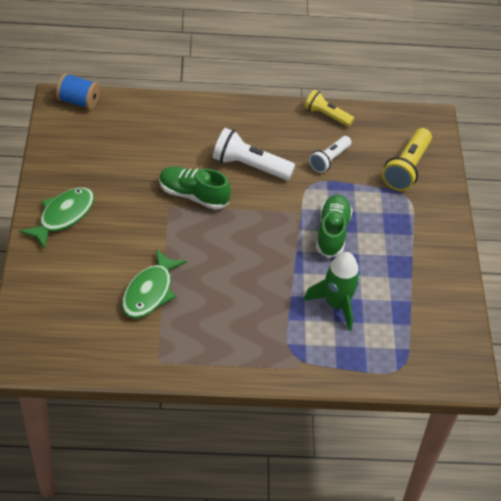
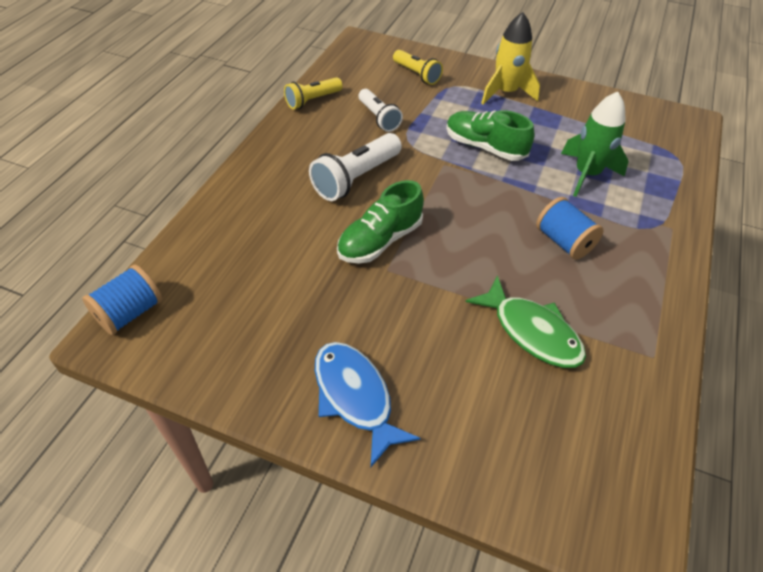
camera: 65 degrees left, 0 degrees up
(63, 216) = (355, 397): green fish -> blue fish
(246, 299) = (563, 242): none -> blue spool
(406, 168) = (417, 74): yellow flashlight -> yellow flashlight, size x0.65
(420, 233) = (505, 93): none -> yellow rocket

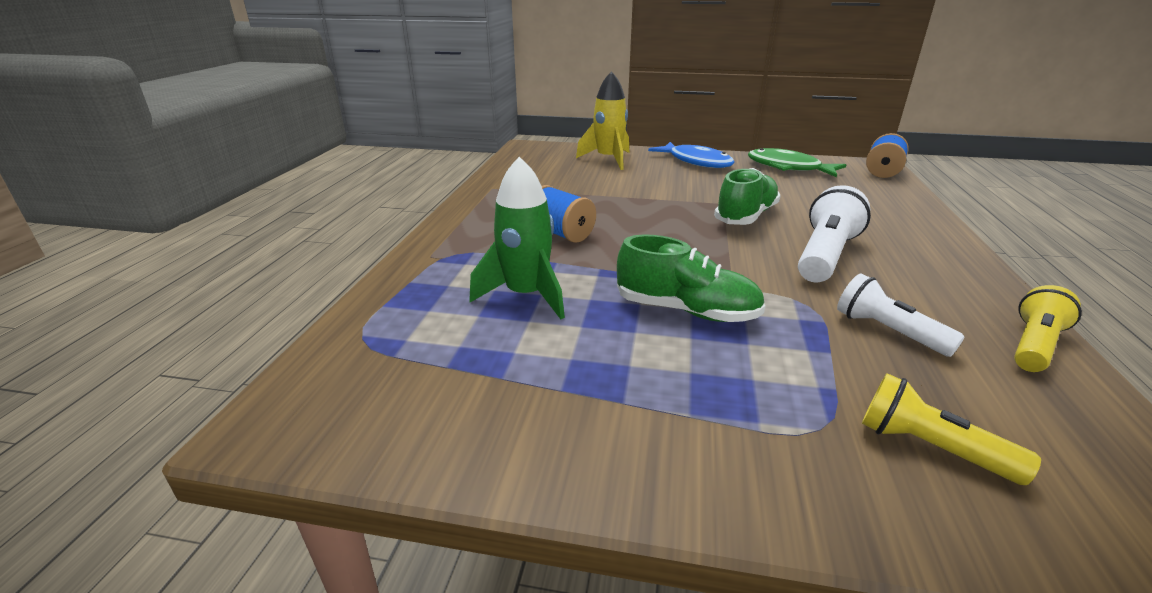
camera: 170 degrees right, 20 degrees down
(505, 93) = (695, 428): yellow rocket -> yellow rocket (608, 159)
(532, 332) = (587, 189): green fish -> green fish (788, 168)

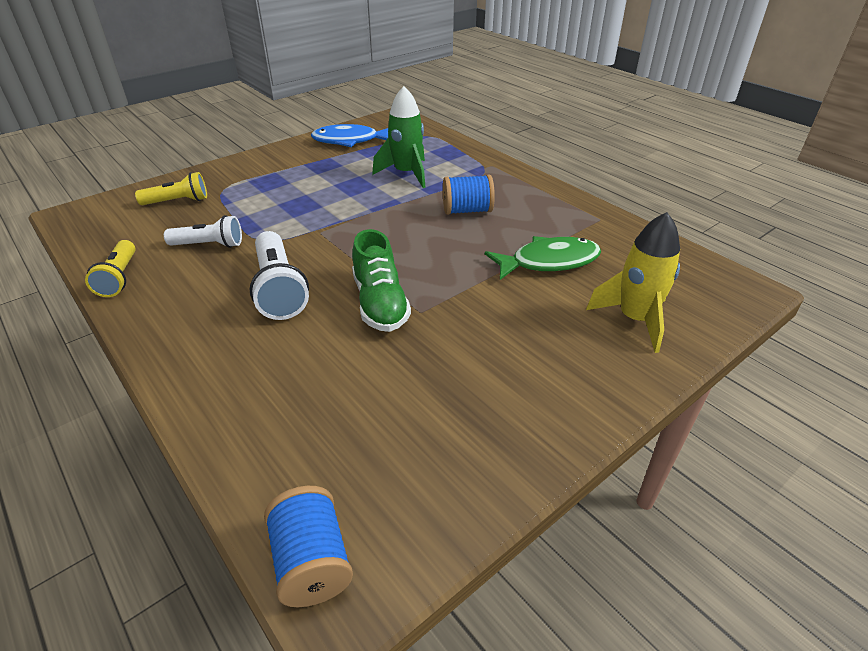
camera: 130 degrees right, 10 degrees up
(686, 311) = (323, 204): green shoe -> none
(696, 162) = (560, 385): blue fish -> blue fish (350, 141)
(788, 168) = (448, 457): green fish -> green fish (549, 262)

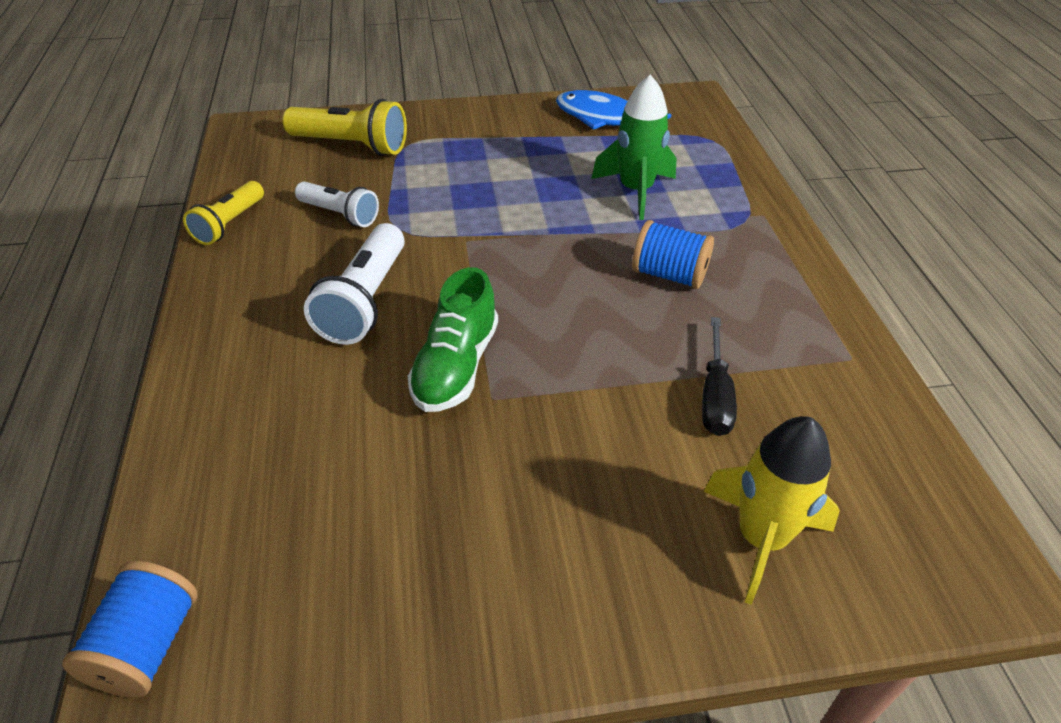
camera: 30 degrees right, 5 degrees up
(178, 201) = (351, 145): yellow flashlight -> yellow flashlight, size x1.53
(549, 262) = (715, 396): green fish -> black screwdriver

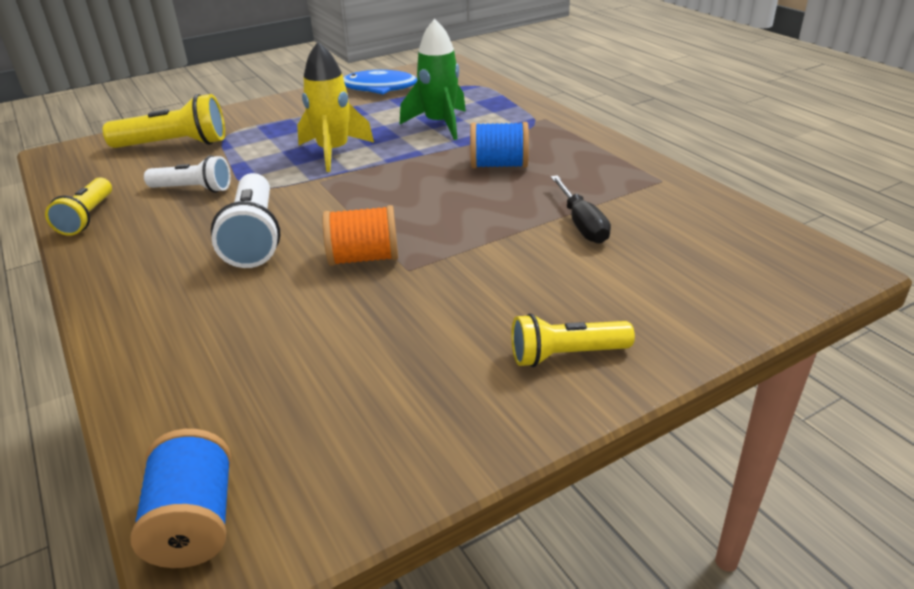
camera: 20 degrees left, 10 degrees down
(456, 366) = (363, 258): green shoe -> orange spool
(592, 582) = (566, 355): none -> yellow flashlight
(761, 538) = (671, 293): yellow rocket -> yellow rocket (333, 152)

